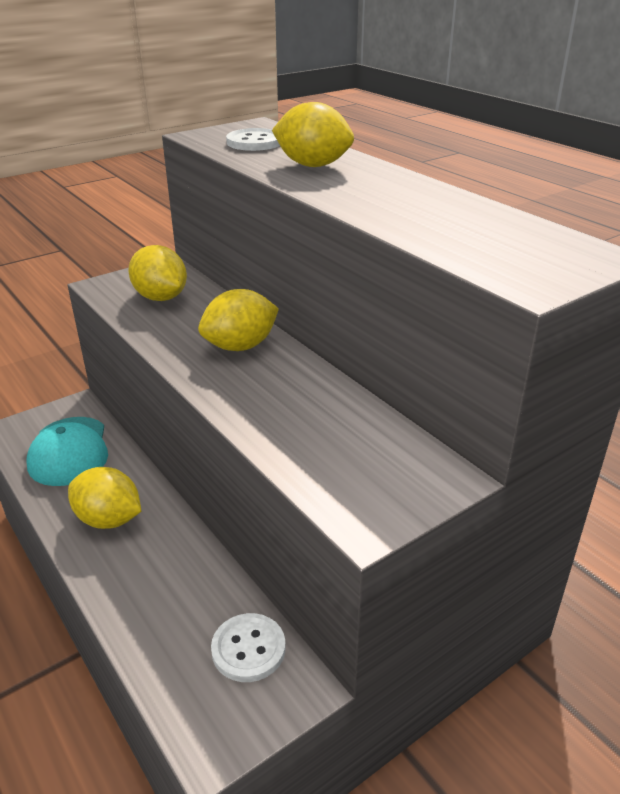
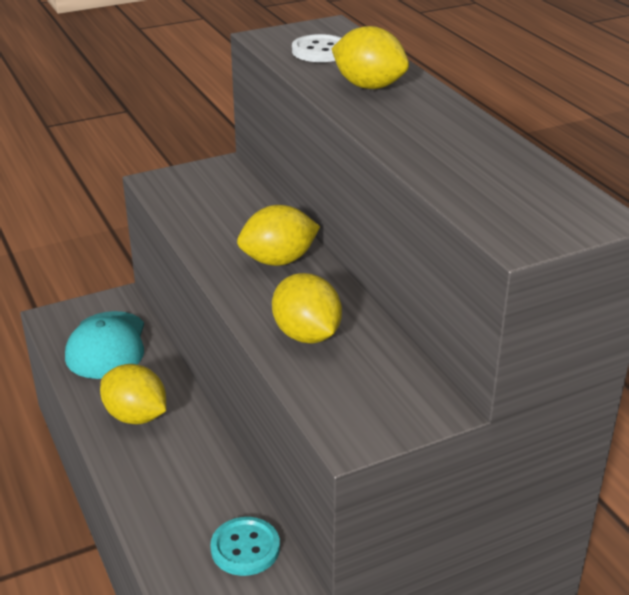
camera: 10 degrees right, 0 degrees up
(161, 297) = (211, 200): yellow lemon -> yellow lemon (306, 335)
(248, 649) = (245, 548): white button -> turquoise button

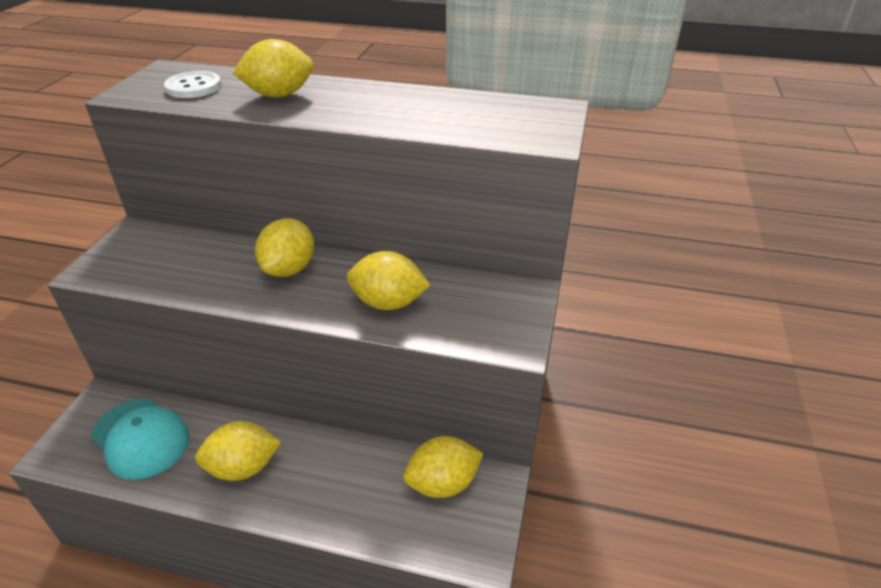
camera: 50 degrees left, 5 degrees up
(245, 548) = (443, 483): turquoise button -> yellow lemon

